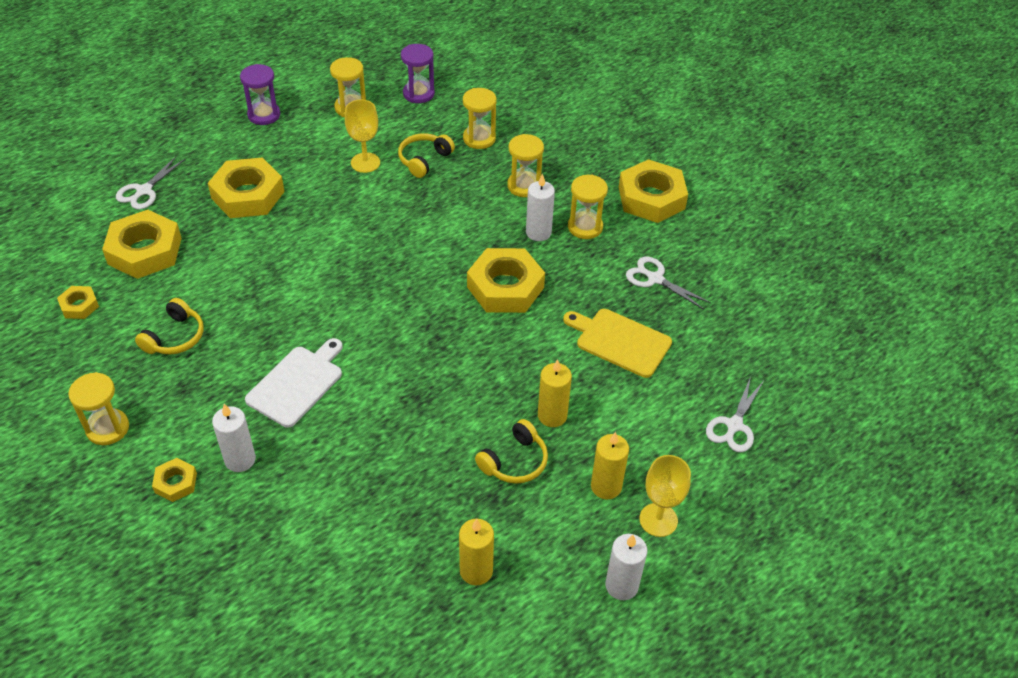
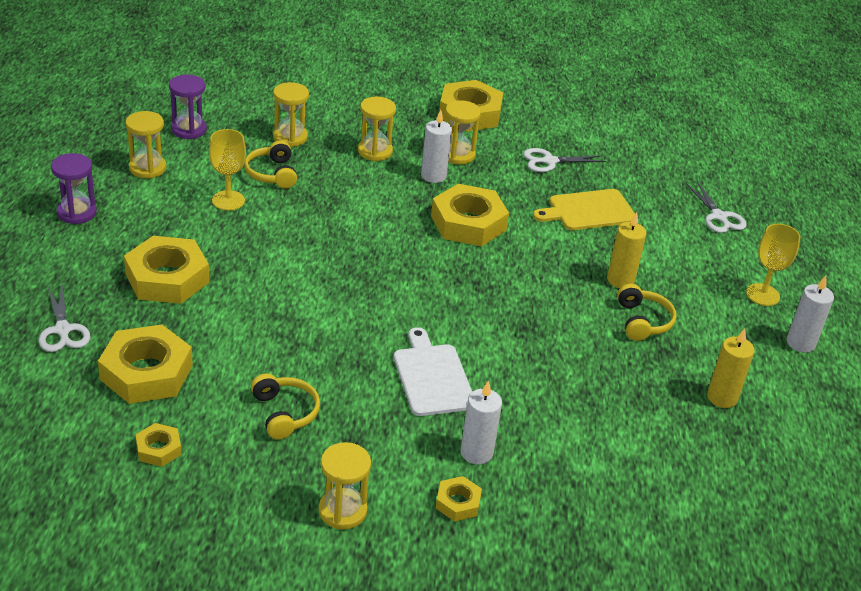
camera: 50 degrees left, 10 degrees down
(606, 486) = (710, 297): yellow candle -> none

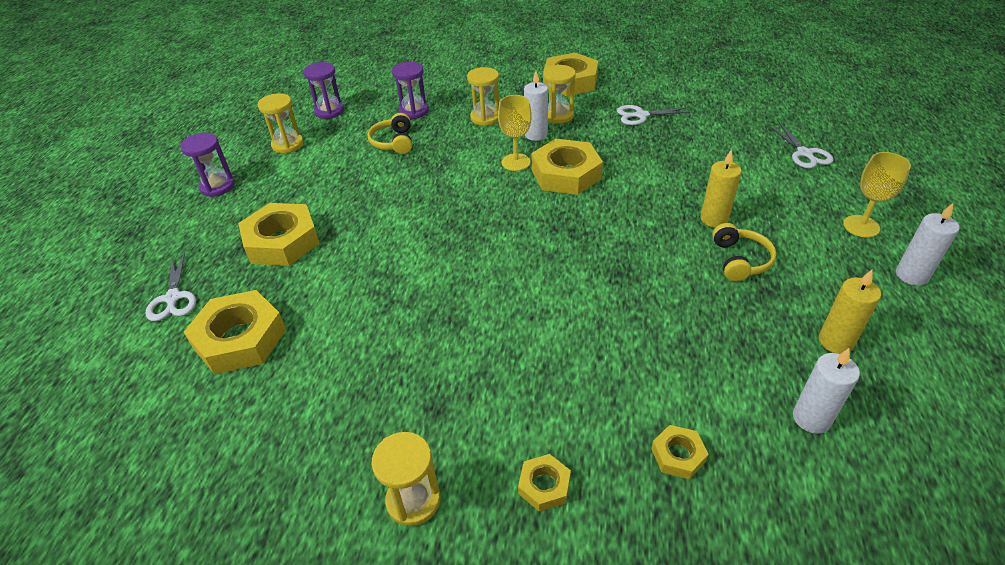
camera: 10 degrees right, 5 degrees up
(158, 449) = (231, 426): yellow nut -> yellow nut (678, 455)
(228, 200) = (351, 168): yellow goblet -> yellow goblet (516, 162)
(285, 413) = (368, 379): yellow headphones -> none
(290, 137) = (413, 111): yellow hourglass -> purple hourglass
(432, 377) = (524, 331): white cutting board -> none
(476, 452) = (567, 419): white candle -> white candle (811, 418)
(588, 211) = (678, 156): yellow cutting board -> none

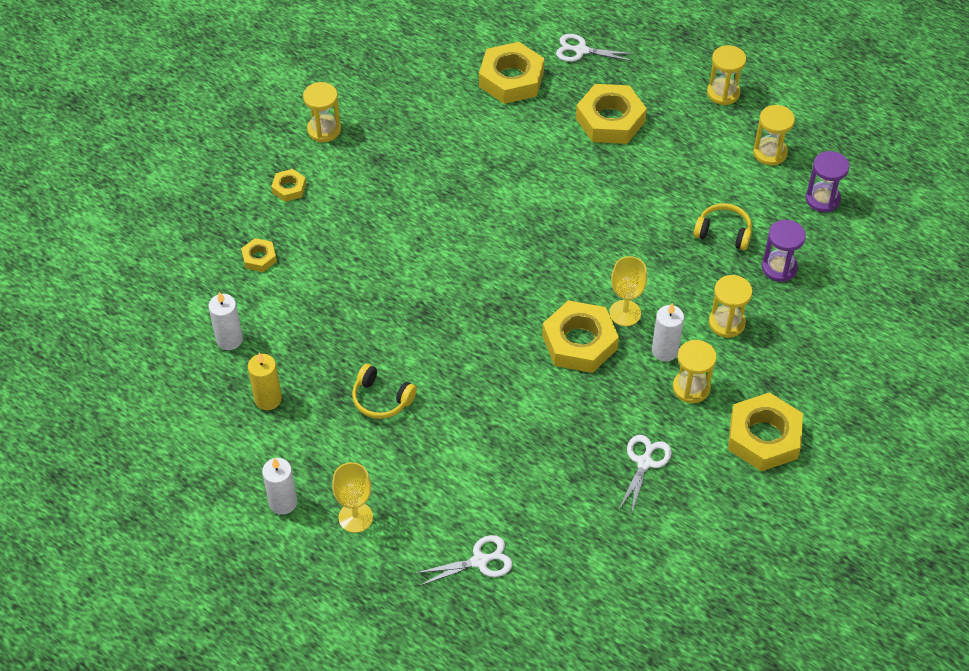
camera: 115 degrees right, 10 degrees up
(217, 186) = (723, 93): purple hourglass -> yellow hourglass
(714, 219) = (440, 414): yellow candle -> none
(805, 154) = (480, 561): white scissors -> white scissors turned 150 degrees clockwise

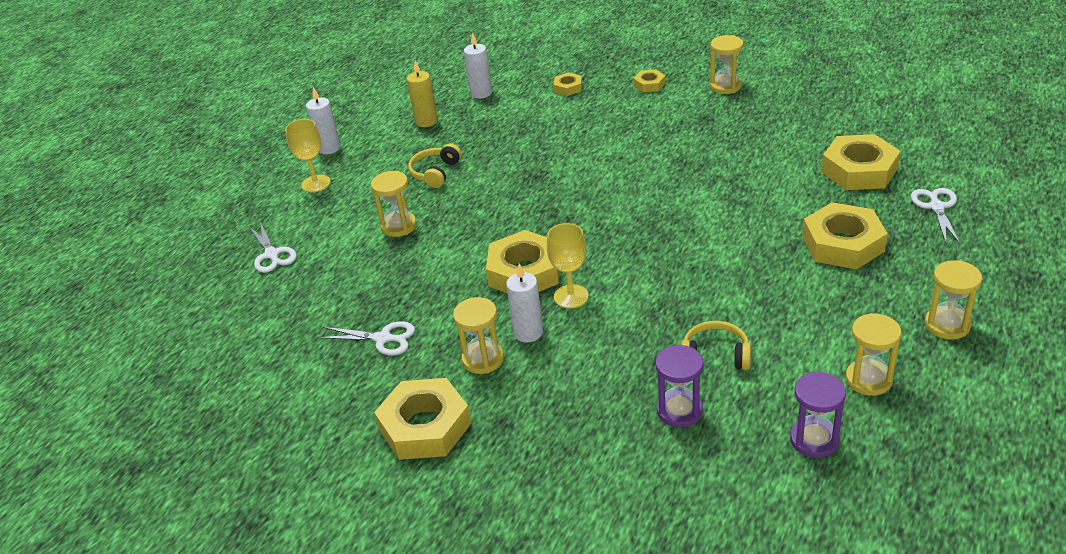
camera: 85 degrees right, 15 degrees down
(723, 232) = (715, 355): yellow headphones -> yellow headphones turned 90 degrees counterclockwise
(726, 323) = (580, 375): yellow hourglass -> yellow hourglass (399, 226)

